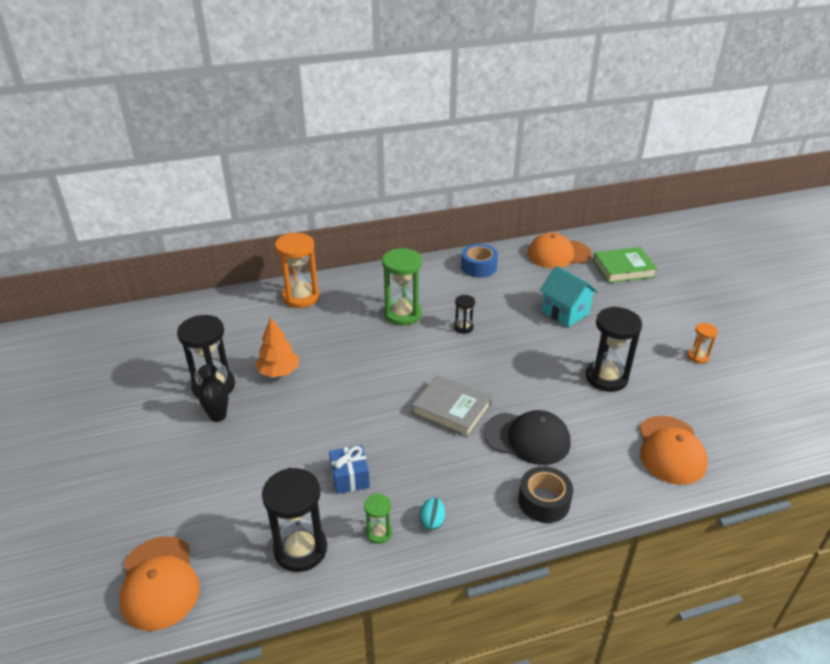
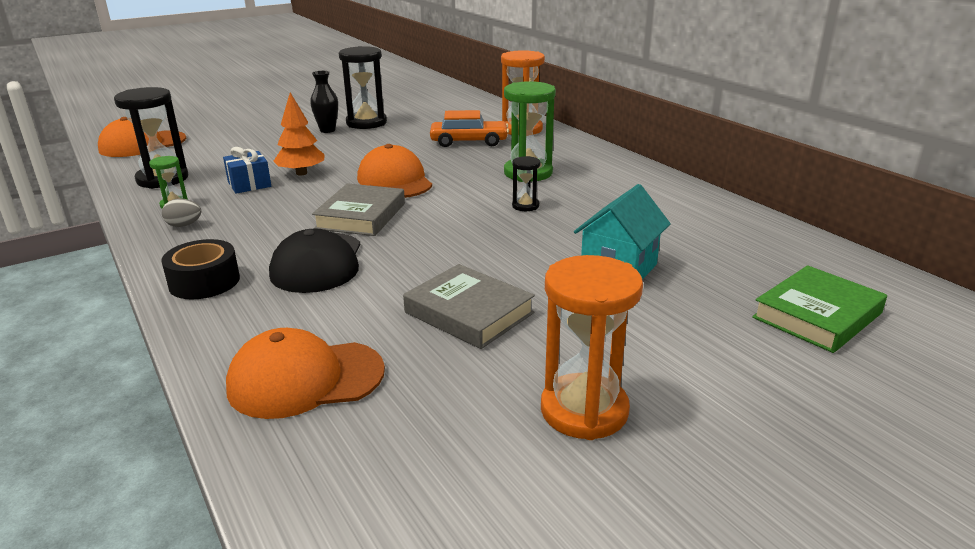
camera: 75 degrees right, 10 degrees down
(279, 372) = (395, 139): orange tree -> orange tree (301, 173)
(314, 330) = (469, 142): none -> orange car
(432, 521) = (184, 225): turquoise egg -> grey egg
(479, 267) = (677, 201): blue tape -> none
(558, 254) = (787, 252): orange cap -> orange cap (394, 181)
(606, 377) = (469, 313): black hourglass -> grey book
(623, 269) = (817, 315): green book -> green book turned 75 degrees clockwise
(698, 357) = (584, 410): orange hourglass -> orange hourglass, size x1.99

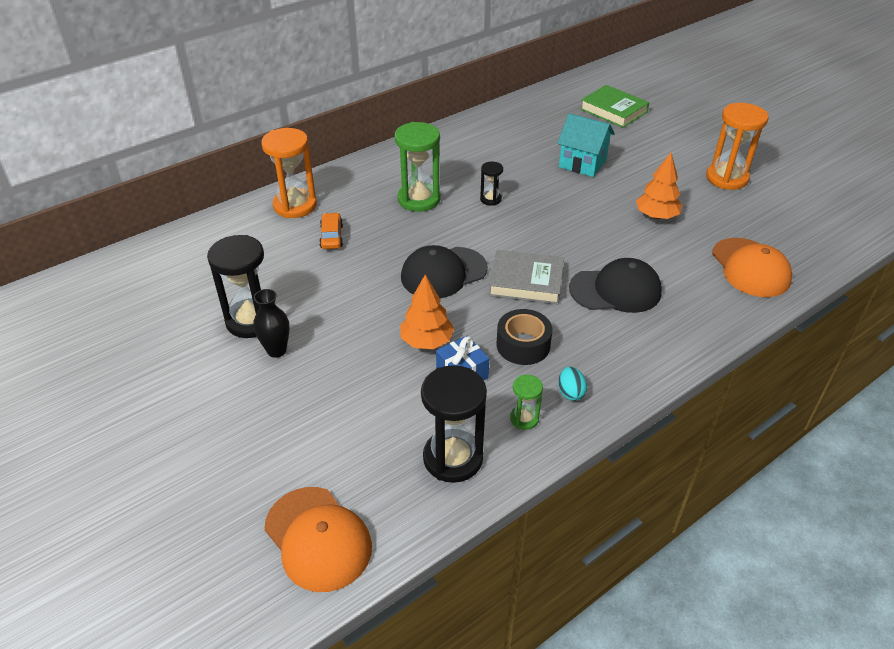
camera: 95 degrees left, 15 degrees up
(184, 225) = (570, 392): grey egg -> turquoise egg
(204, 282) = (665, 344): black tape -> black tape (523, 345)
(394, 181) = (443, 273): orange cap -> black cap
(469, 142) = (331, 236): orange car -> orange car, size x0.65
(469, 313) = (656, 216): grey book -> orange tree

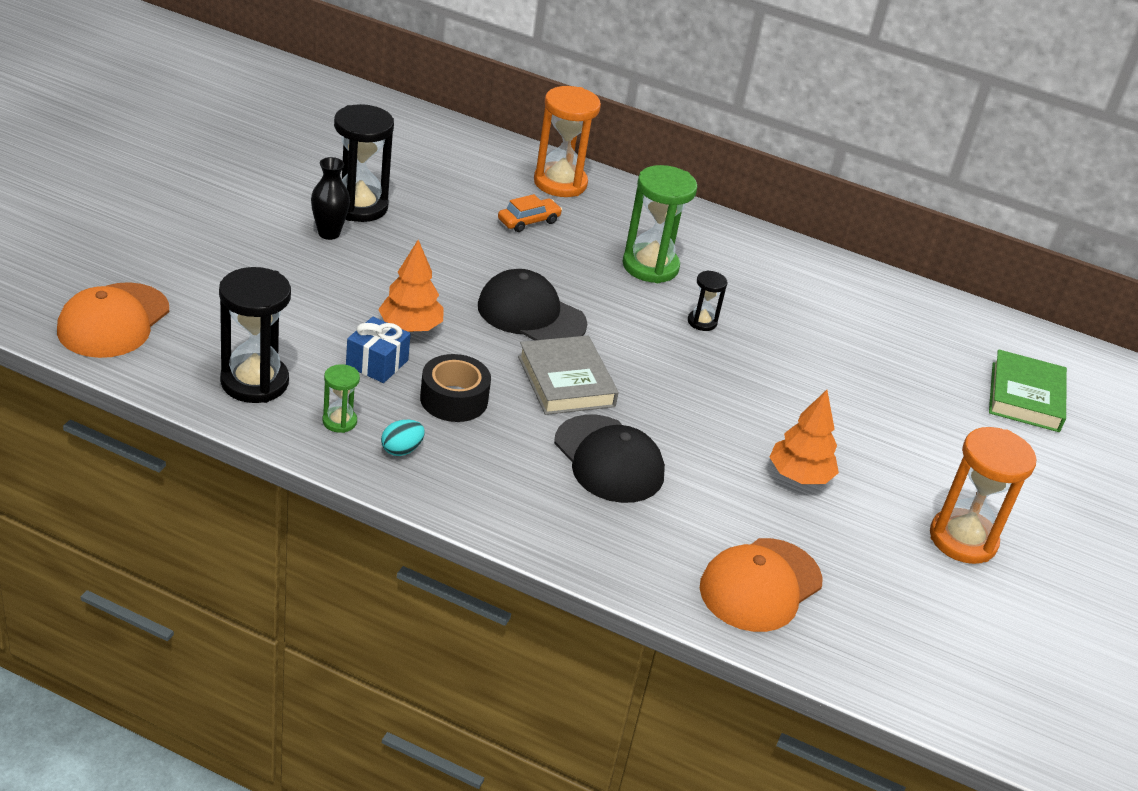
camera: 55 degrees right, 5 degrees down
(582, 163) = (857, 387): turquoise house -> none

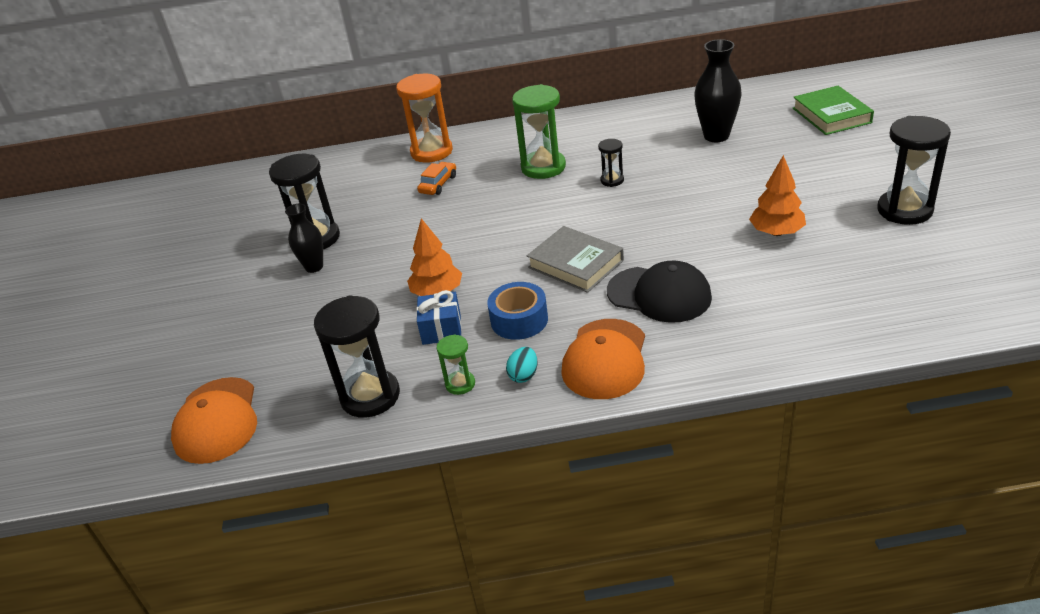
camera: 20 degrees left, 0 degrees up
(454, 399) = (519, 320): black tape -> blue tape
(531, 314) = (505, 237): black cap -> none
(760, 585) = (839, 311): orange cap -> orange cap (605, 359)
(869, 342) = (716, 136): none -> black vase
(963, 539) = (904, 210): orange hourglass -> black hourglass

